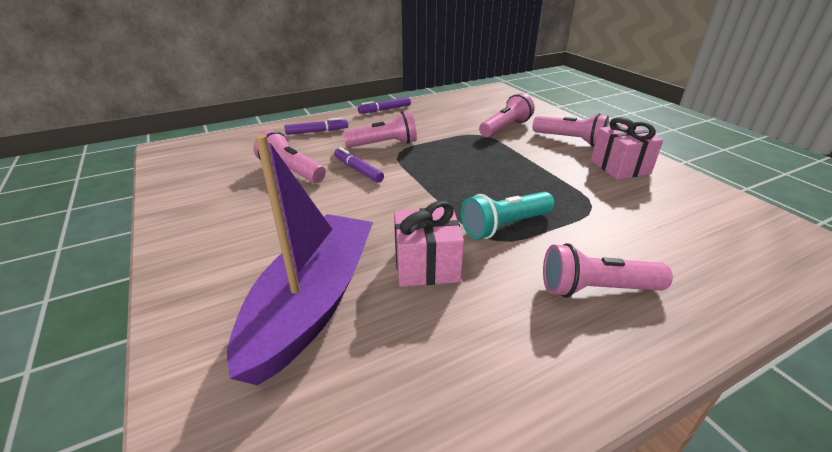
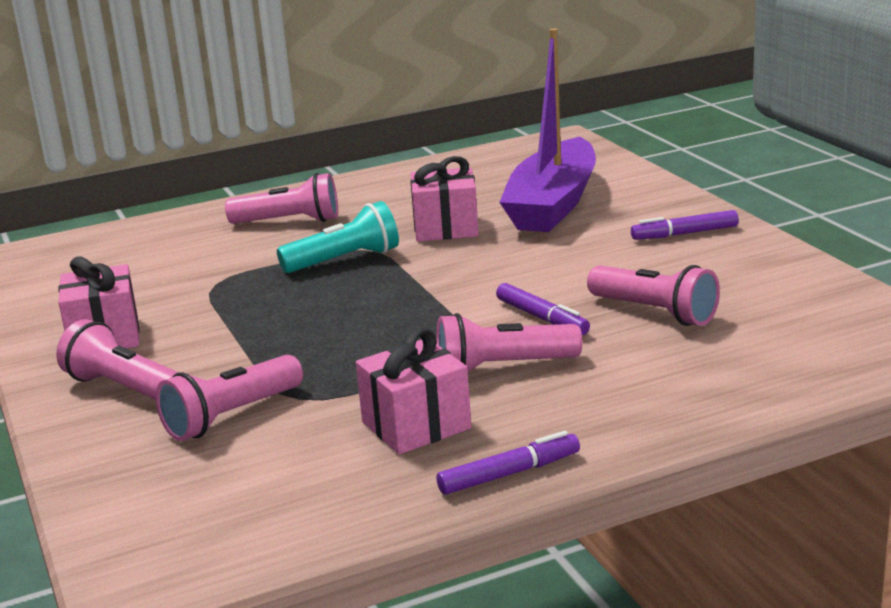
camera: 175 degrees left, 10 degrees down
(317, 131) = (656, 395): purple marker -> purple marker (684, 233)
(422, 123) = (416, 425): none -> pink gift

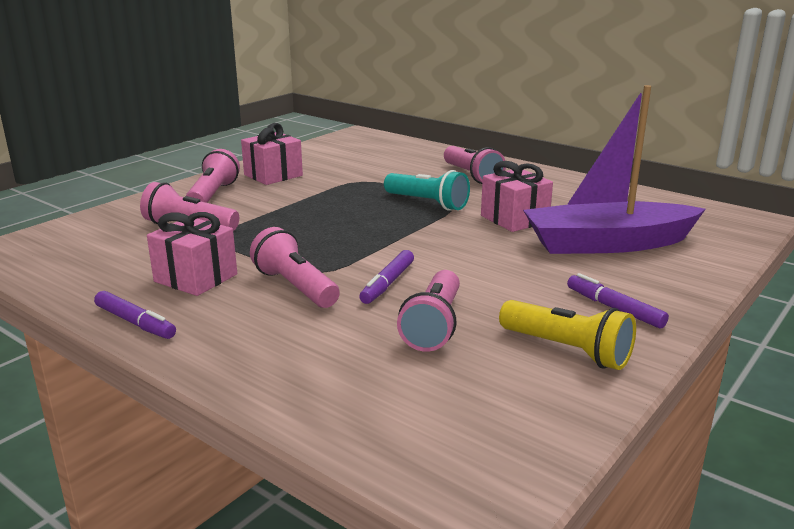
camera: 60 degrees right, 0 degrees up
(743, 268) = (567, 350): none -> yellow flashlight

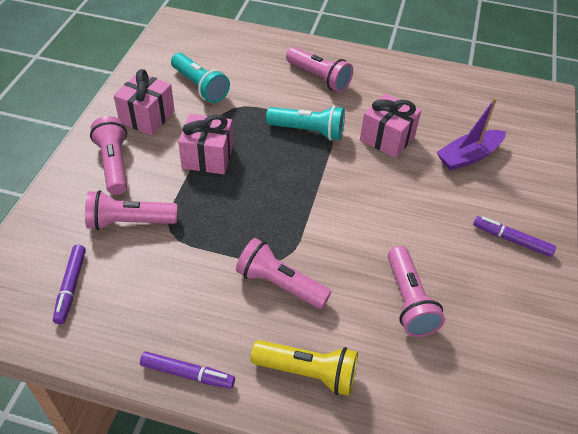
camera: 25 degrees left, 25 degrees up
(196, 278) = (192, 297): pink gift -> pink gift (208, 157)
(342, 166) = (200, 87): none -> turquoise flashlight
(387, 283) = (345, 257): purple marker -> purple marker (71, 287)
(567, 350) = (507, 300): yellow flashlight -> yellow flashlight (308, 373)
(607, 244) = (468, 156): purple boat -> purple boat, size x0.58

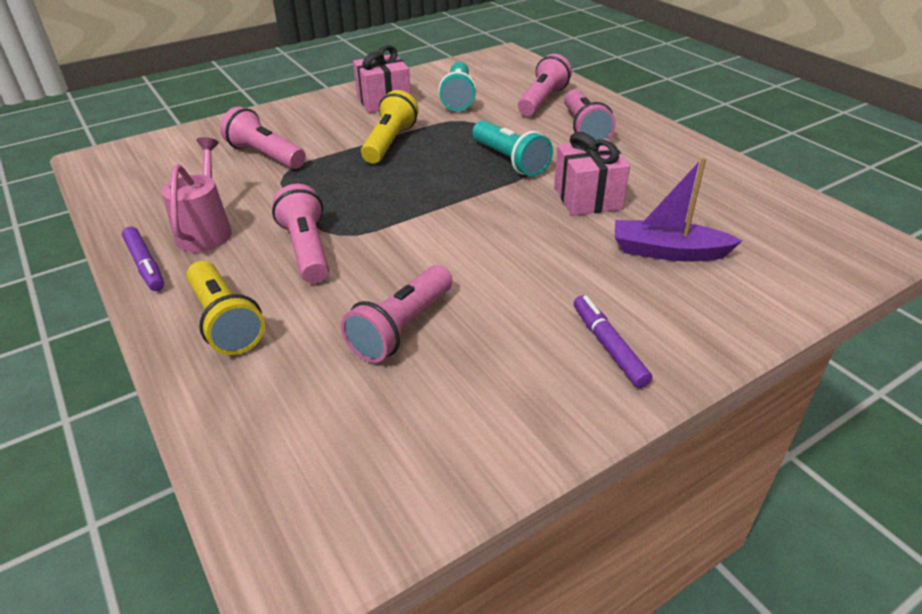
camera: 45 degrees right, 10 degrees down
(71, 287) = (167, 173): purple marker -> none
(114, 164) = (312, 119): pink flashlight -> pink flashlight (542, 100)
(187, 316) = (206, 230): none -> pink watering can
(208, 157) = (390, 142): pink gift -> yellow flashlight

